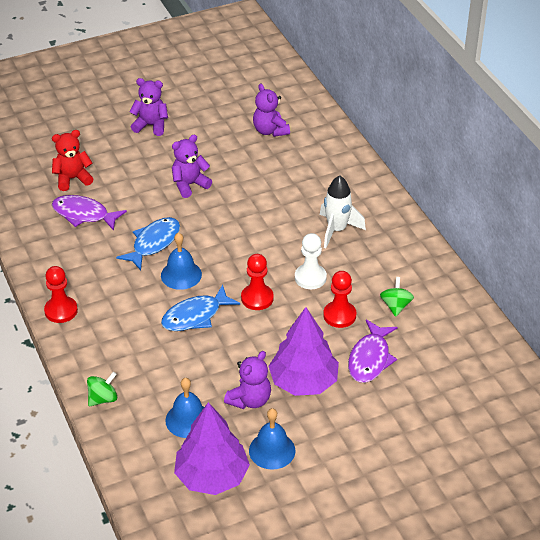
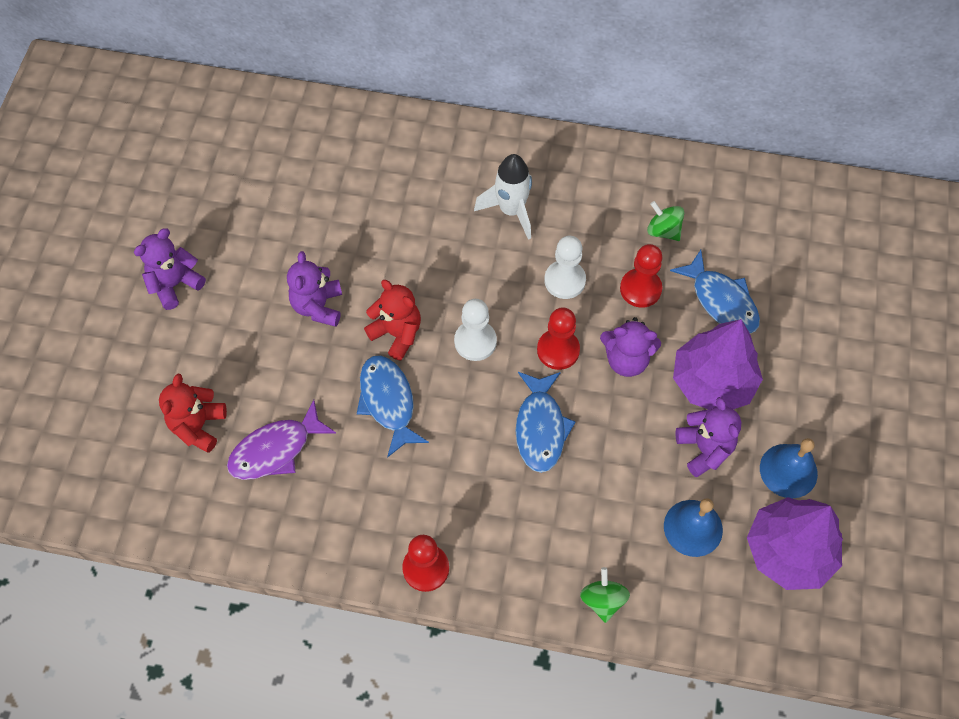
camera: 55 degrees left, 20 degrees up
(181, 275) = (463, 404): blue bell -> none
(202, 224) = (397, 333): none -> red teddy bear
(228, 259) = (475, 341): none -> white pawn
(270, 131) = (295, 171): purple teddy bear -> purple teddy bear (626, 360)
(370, 359) = (721, 301): purple fish -> blue fish

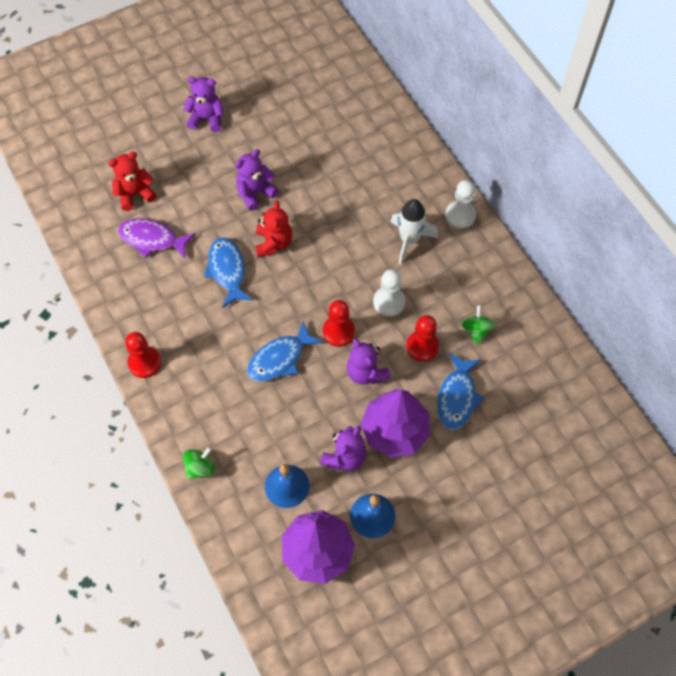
camera: 50 degrees right, 0 degrees up
(388, 402) = (227, 270): blue fish -> blue fish turned 45 degrees counterclockwise
(475, 341) = (304, 285): white pawn -> white pawn (460, 215)

